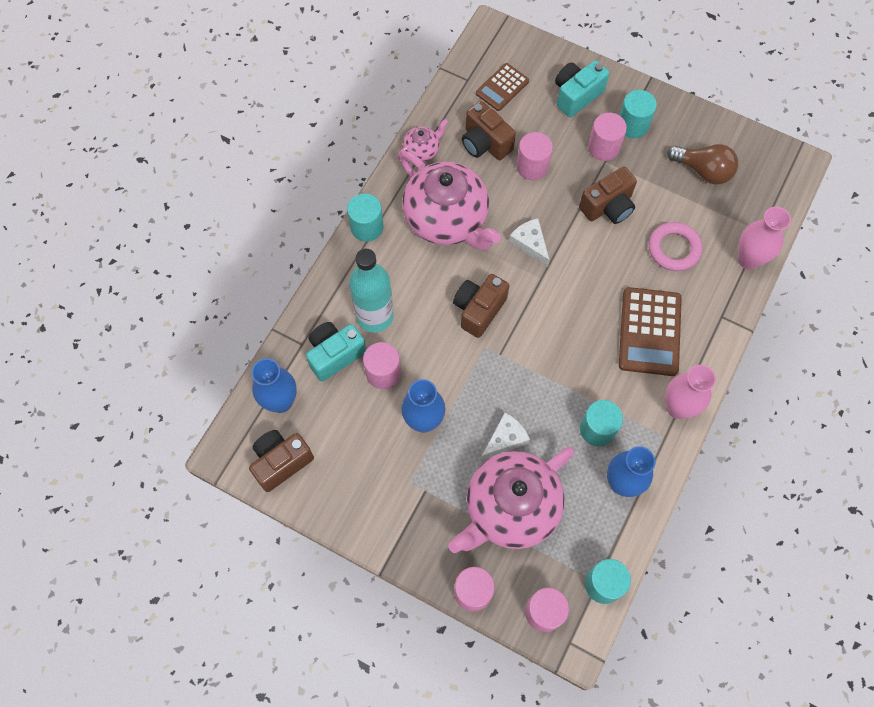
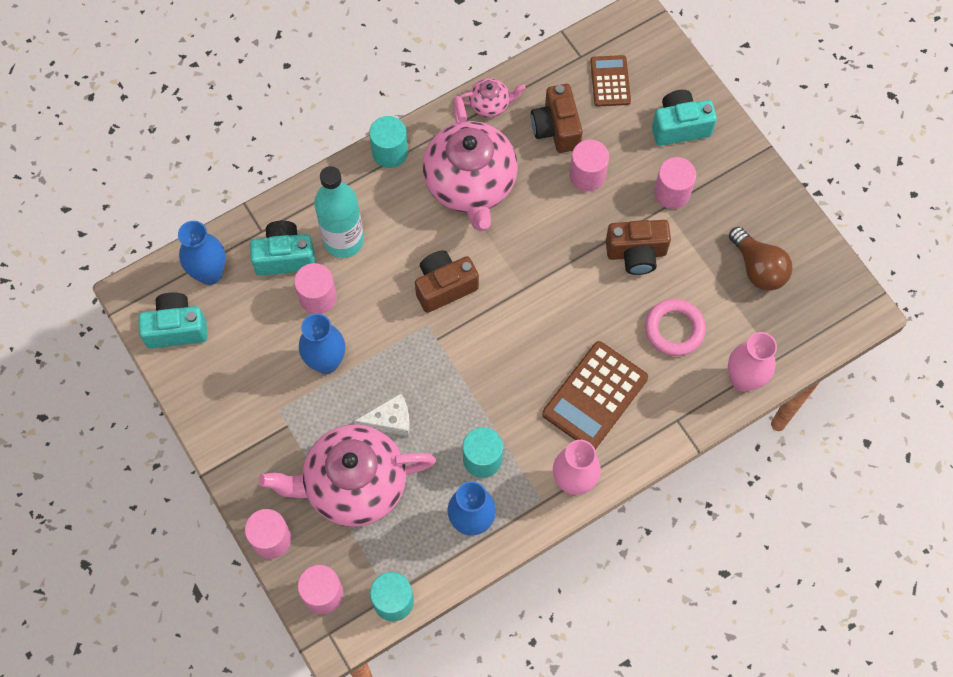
camera: 30 degrees right, 0 degrees up
(281, 462) = (176, 328): brown camera -> turquoise camera
(502, 87) = (610, 81): brown calculator -> brown calculator turned 105 degrees clockwise
(530, 244) = (535, 250): white cheese -> none
(632, 125) = (717, 185): turquoise cylinder -> none

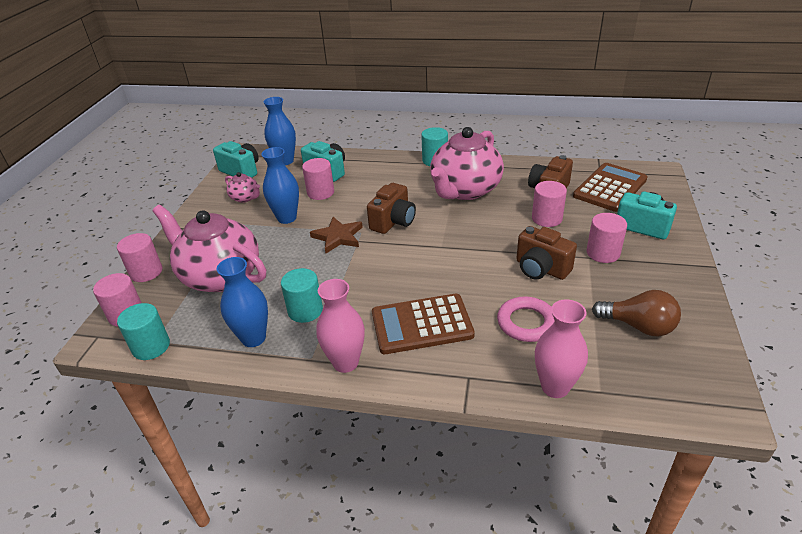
camera: 45 degrees right, 30 degrees down
(343, 240) = (365, 179): turquoise bottle -> none
(390, 420) = (281, 260): white cheese -> none
(411, 348) = (338, 237): none -> brown star
(444, 286) = (393, 222): brown camera -> brown camera turned 105 degrees clockwise
(490, 104) = (517, 167): pink teapot -> pink teapot (245, 198)
(610, 81) = (610, 188): brown calculator -> brown calculator, size x1.64
(758, 268) = (638, 326): brown light bulb -> brown light bulb turned 75 degrees counterclockwise

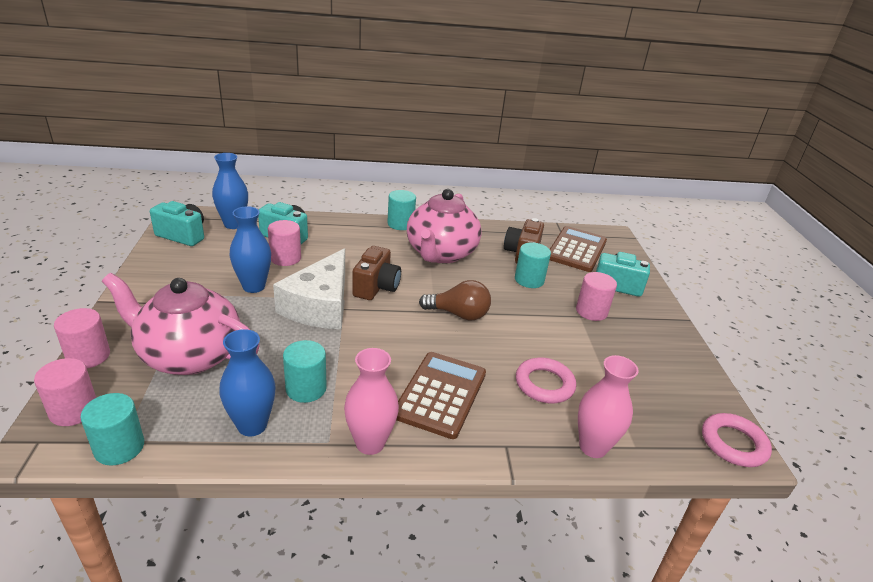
camera: 20 degrees left, 5 degrees down
(245, 198) = (196, 265): pink teapot -> none
(338, 237) = (320, 305): brown star -> white cheese
(422, 324) = (440, 394): brown calculator -> brown calculator turned 135 degrees clockwise
(541, 269) = (540, 329): brown camera -> none
(547, 218) = (529, 280): pink cylinder -> turquoise cylinder
(638, 326) = (646, 379): brown light bulb -> brown light bulb (458, 314)
(713, 399) = (733, 443): none -> pink ring

